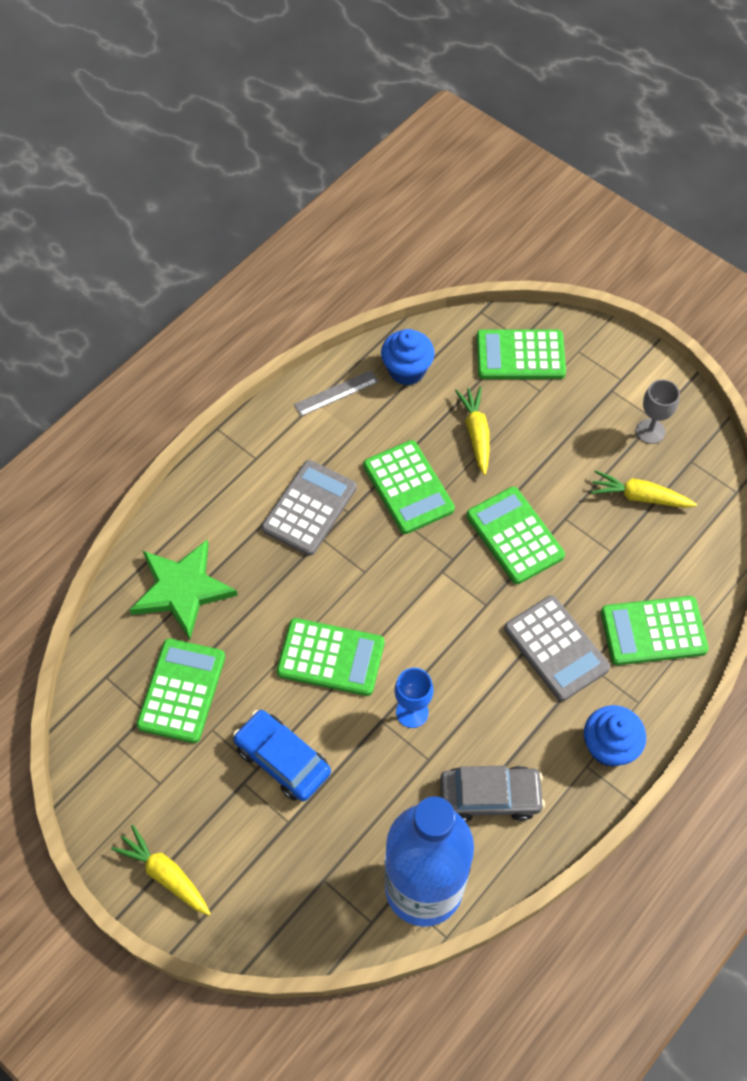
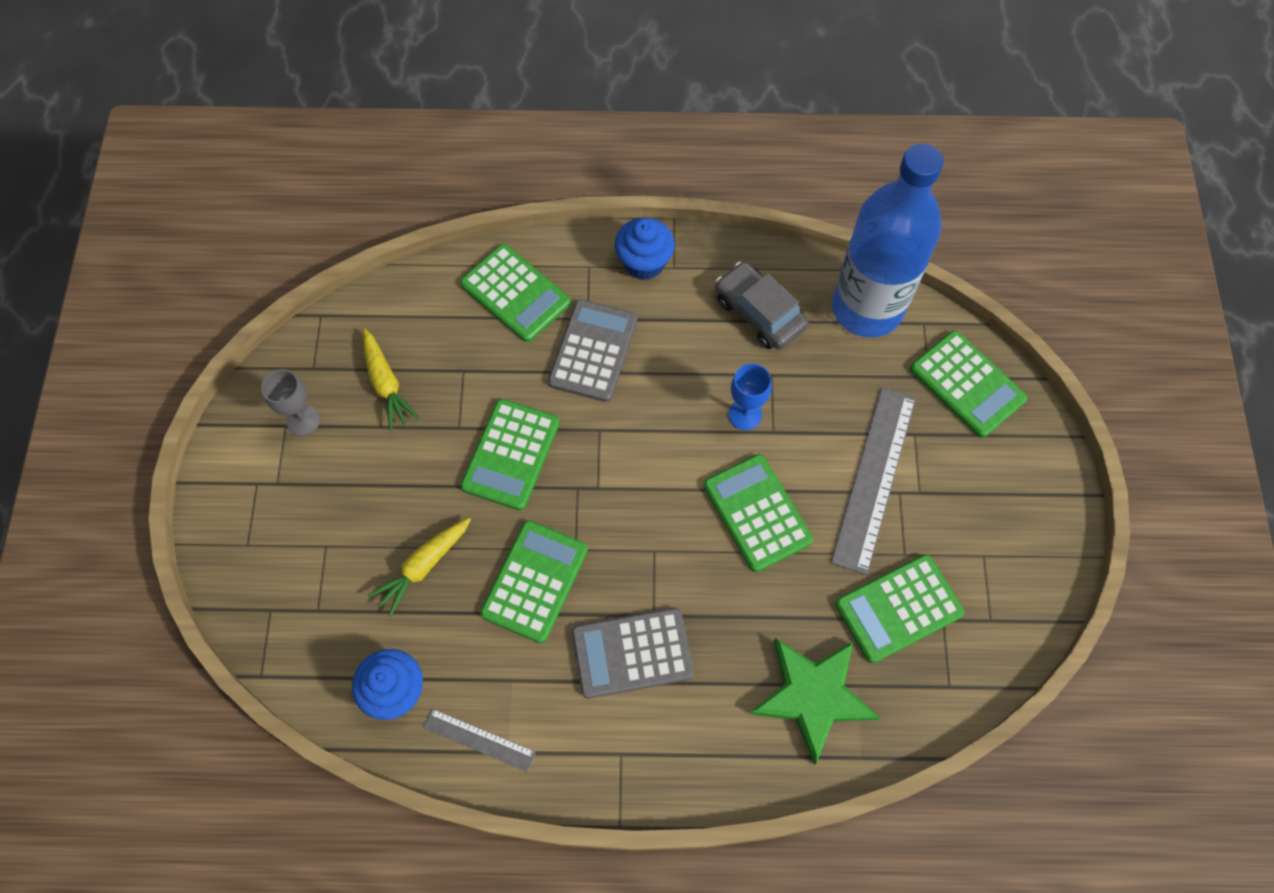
camera: 130 degrees left, 5 degrees up
(165, 874) = (1039, 488): yellow carrot -> none
(282, 760) = (874, 478): blue car -> grey ruler
(520, 355) = (293, 595): green calculator -> green calculator (967, 384)

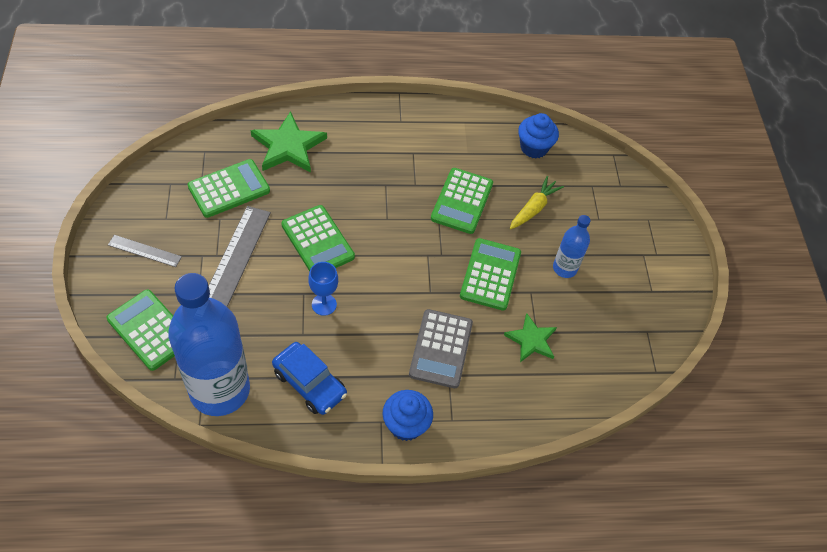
camera: 170 degrees right, 10 degrees down
(303, 420) = (640, 294): grey goblet -> none
(386, 384) = (590, 320): yellow carrot -> none
(401, 462) = (564, 268): none -> blue bottle
(472, 360) = (531, 340): none -> green star
(479, 739) = (481, 127): grey ruler -> grey ruler (144, 251)
(515, 294) = (508, 394): green calculator -> none
(632, 653) = (397, 166): grey calculator -> none
(759, 313) = (309, 383): grey car -> blue car

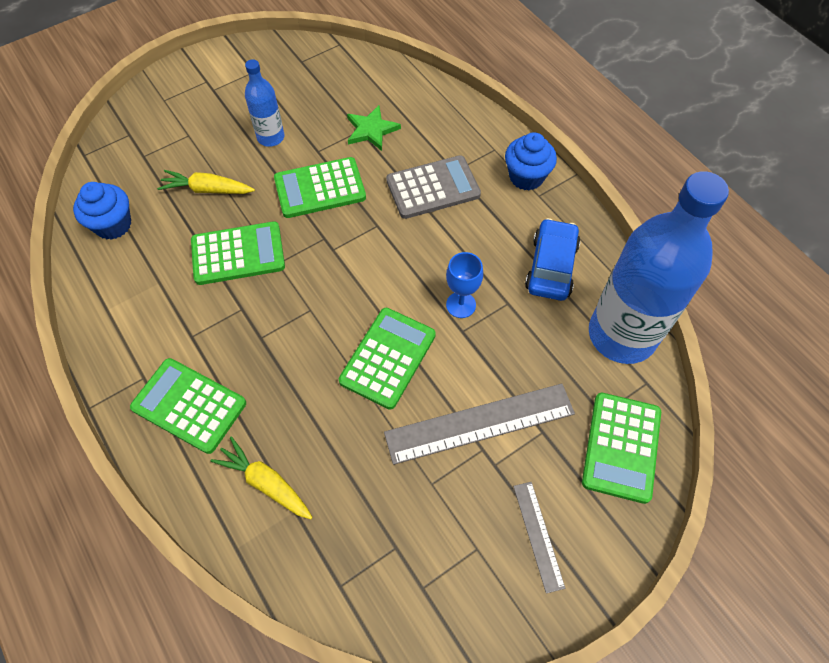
camera: 115 degrees left, 5 degrees up
(229, 189) = (381, 505): green calculator -> green calculator (189, 405)
(288, 146) = (265, 482): green star -> yellow carrot

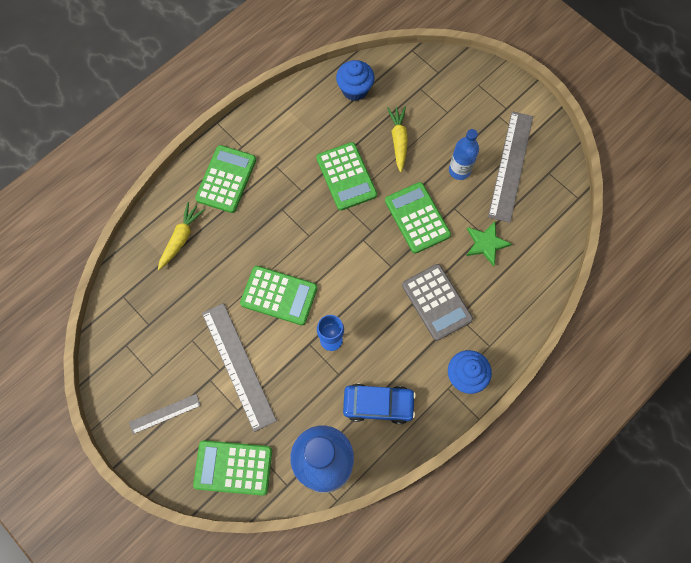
camera: 80 degrees right, 10 degrees up
(281, 91) = (510, 165): none -> grey ruler

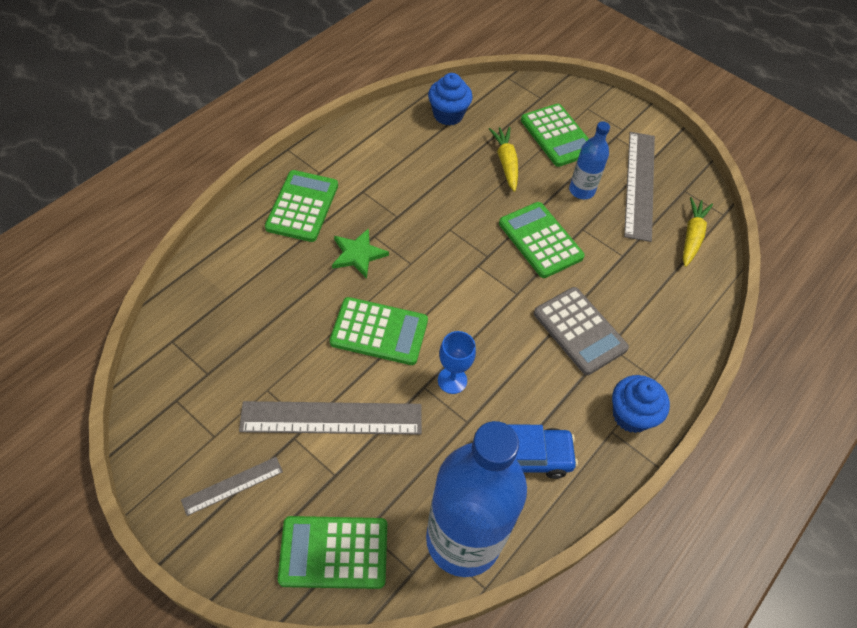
camera: 10 degrees left, 15 degrees down
(181, 238) = (248, 271): yellow carrot -> yellow carrot (692, 236)
(238, 366) = (331, 418): grey ruler -> grey ruler turned 60 degrees counterclockwise
(346, 176) = (449, 200): green calculator -> green calculator (557, 136)
(486, 243) = (627, 265): green star -> green star (358, 254)

